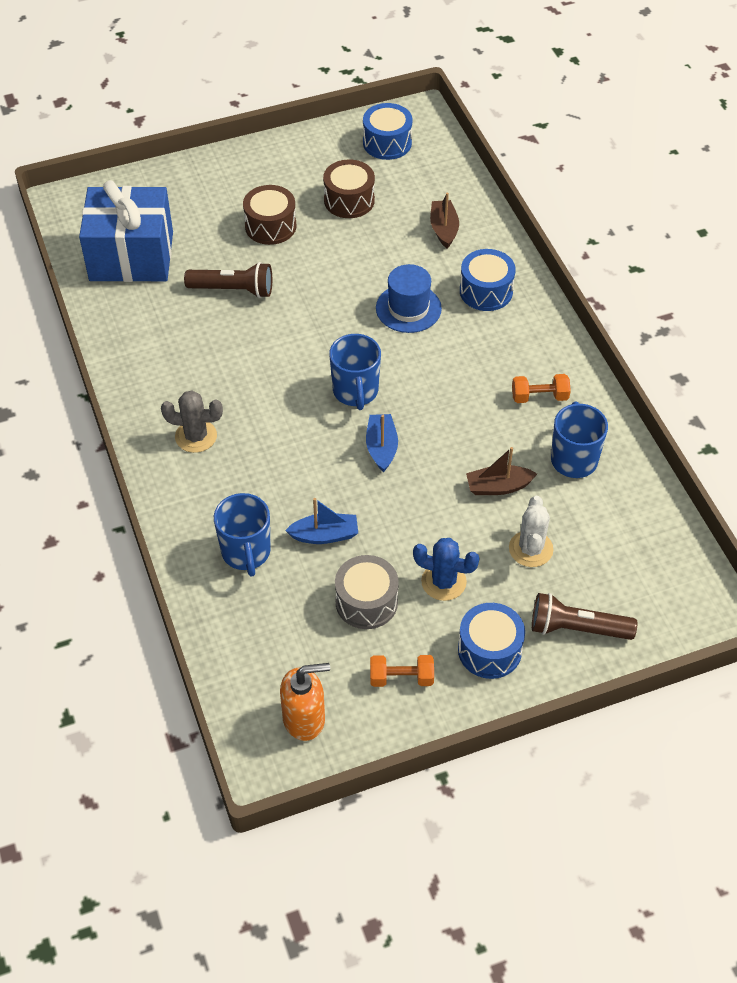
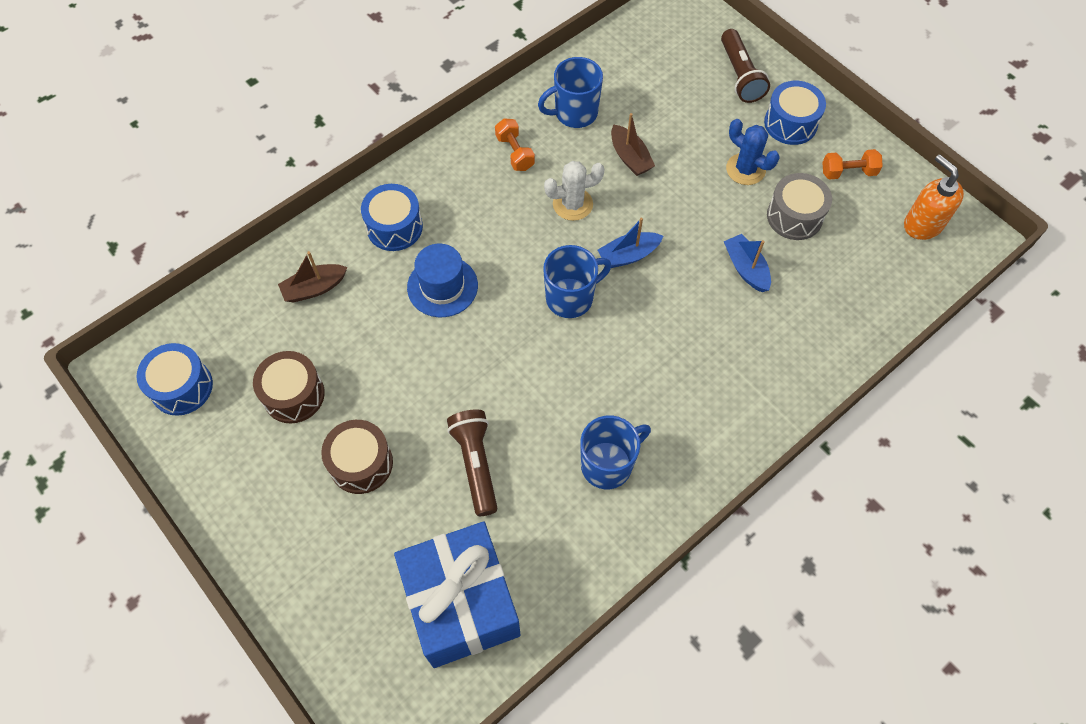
camera: 110 degrees left, 10 degrees up
(196, 436) = (690, 419): grey cactus -> none
(246, 552) = (797, 323): blue mug -> blue mug (608, 464)
(401, 678) = (848, 172): orange dumbbell -> orange dumbbell turned 75 degrees counterclockwise
(443, 582) = (745, 169): blue cactus -> blue cactus turned 45 degrees counterclockwise
(531, 549) = (682, 120): white cactus -> white cactus (572, 204)

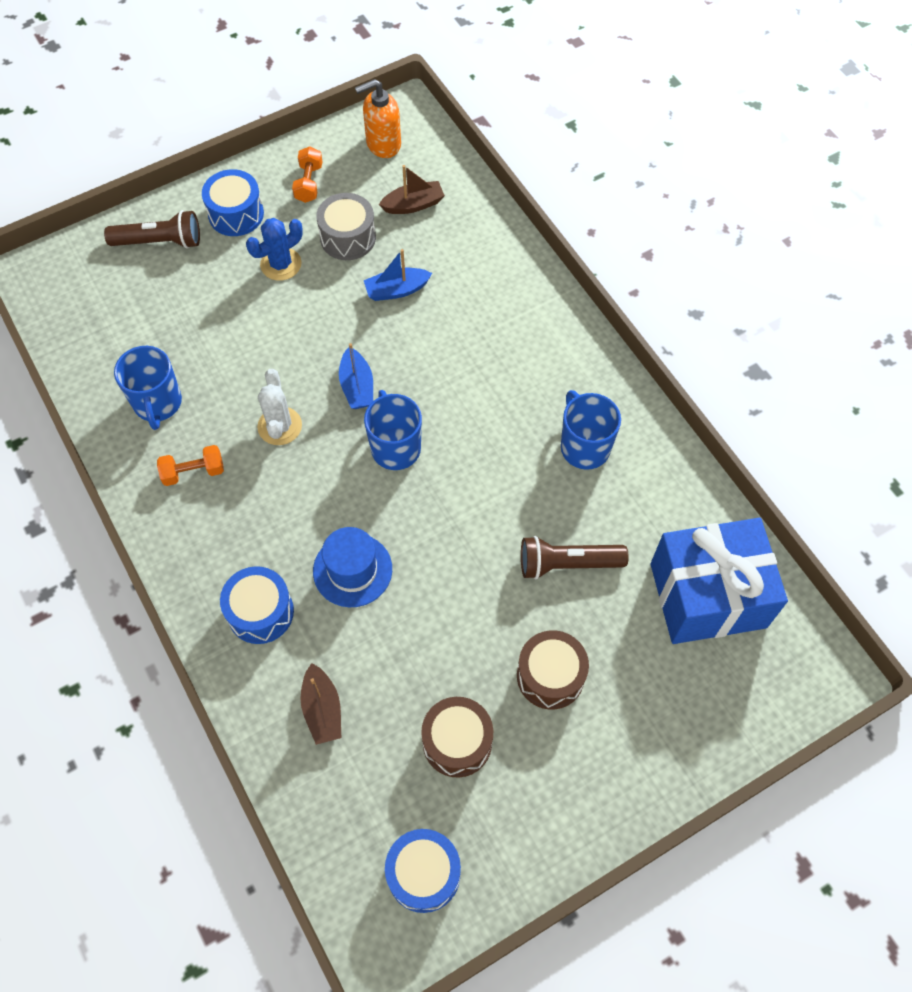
camera: 80 degrees left, 0 degrees up
(630, 157) = (235, 362): brown boat -> brown boat (413, 205)

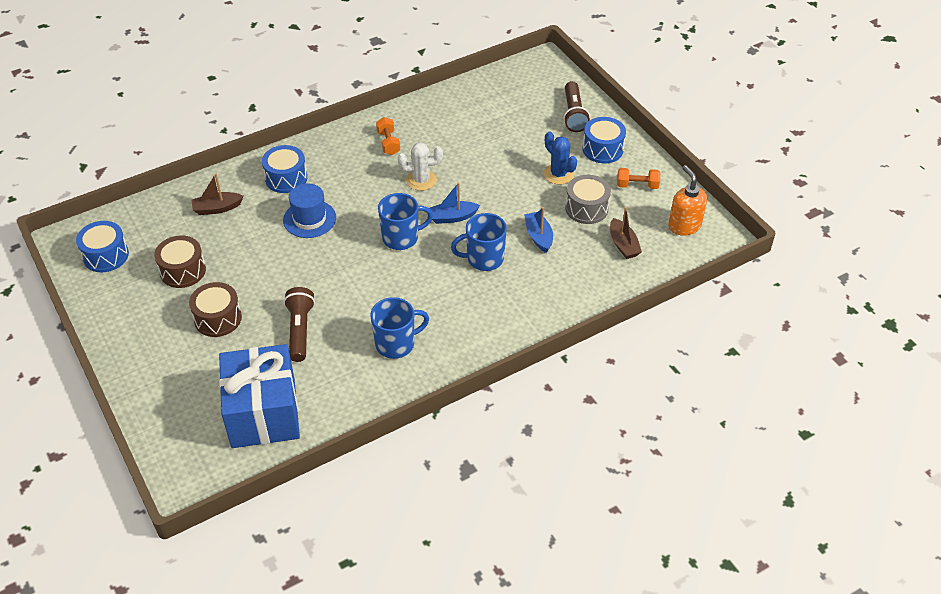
camera: 90 degrees right, 15 degrees down
(158, 403) = (440, 124): blue mug -> blue mug (484, 259)

